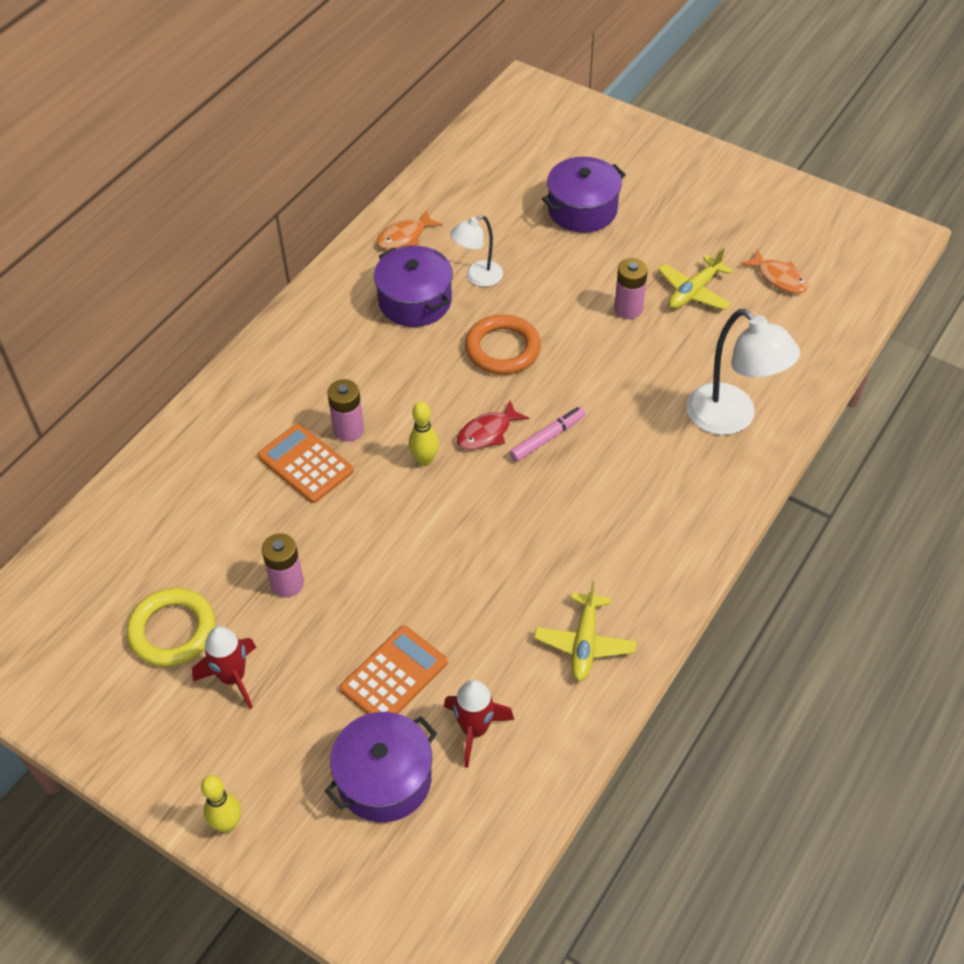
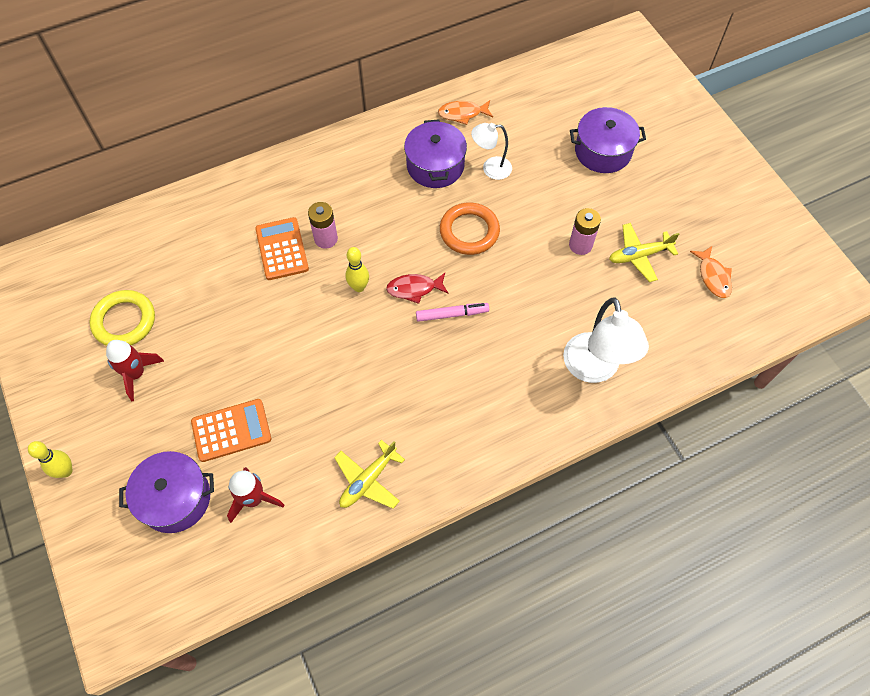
camera: 30 degrees right, 10 degrees up
(287, 583) = (212, 327): pink battery -> none

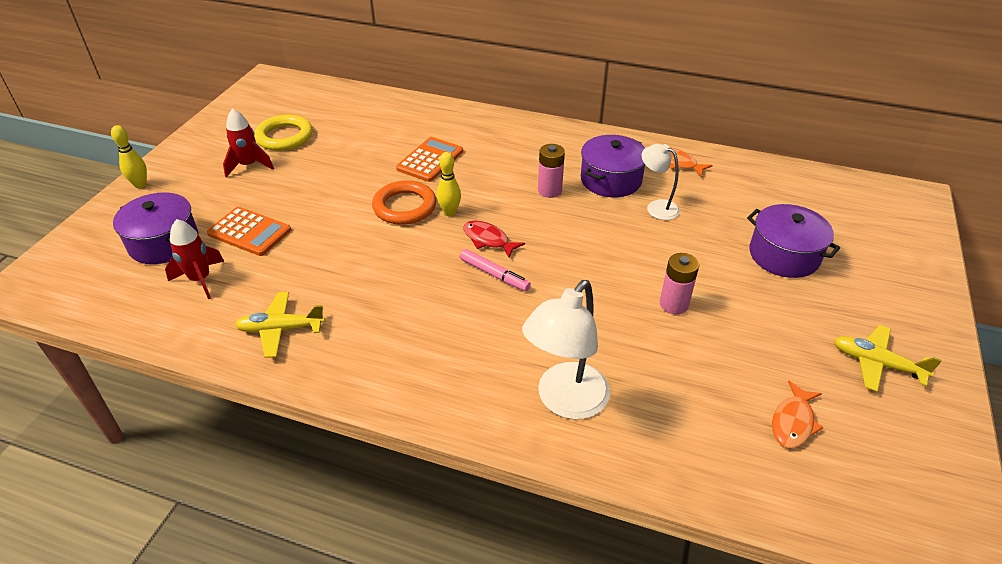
camera: 45 degrees right, 20 degrees down
(326, 239) = (467, 172): pink battery -> pink battery (549, 191)
(469, 231) = (583, 233): orange ring -> orange ring (404, 207)
(639, 255) = (726, 350): yellow plane -> yellow plane (876, 363)

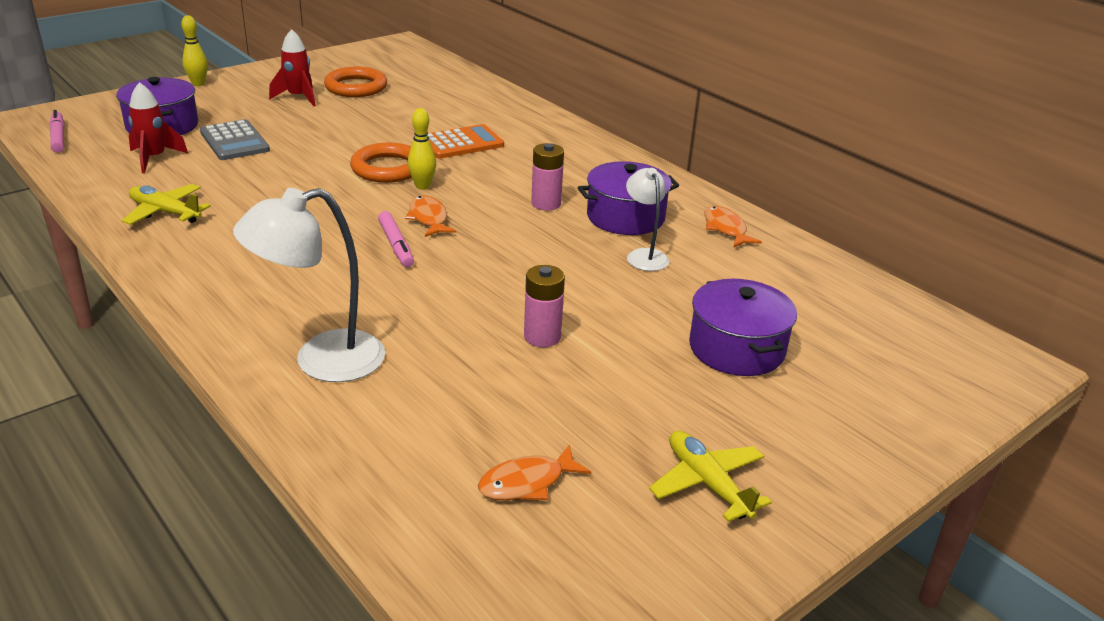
camera: 30 degrees right, 10 degrees down
(77, 296) = (58, 137): none -> pink marker
(249, 232) = (234, 141): orange calculator -> grey calculator
(284, 137) = (356, 87): yellow ring -> orange ring
(488, 240) = (428, 218): red fish -> orange fish

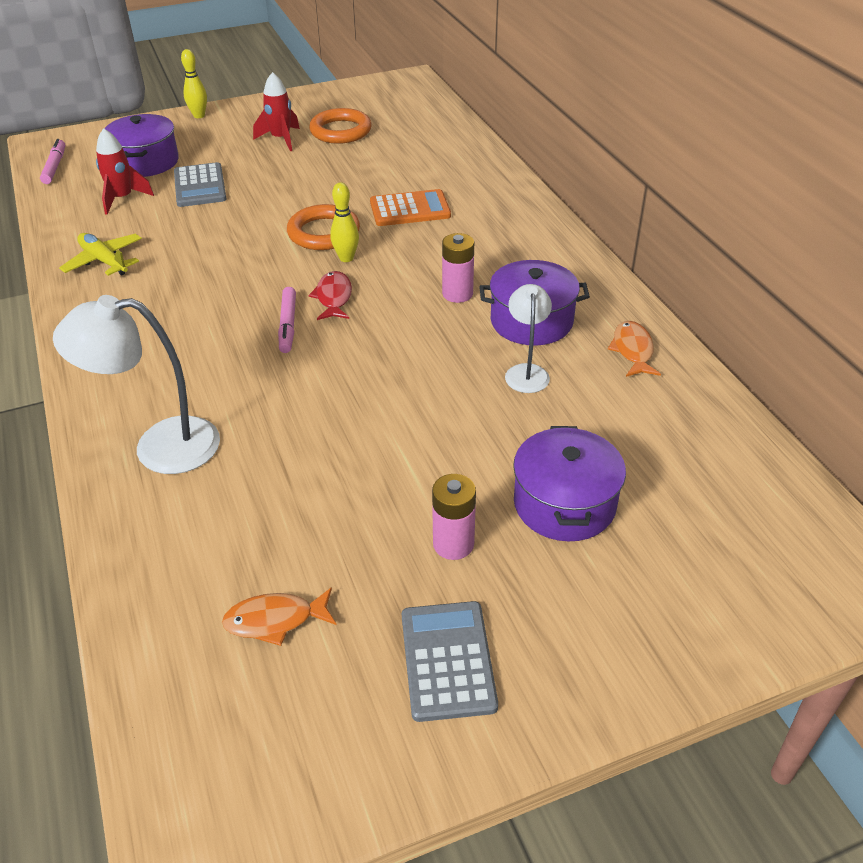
camera: 20 degrees right, 10 degrees up
(428, 218) = (333, 297): orange fish -> red fish
(542, 336) = (373, 454): pink battery -> pink battery (453, 544)
(707, 483) = (448, 660): yellow plane -> grey calculator

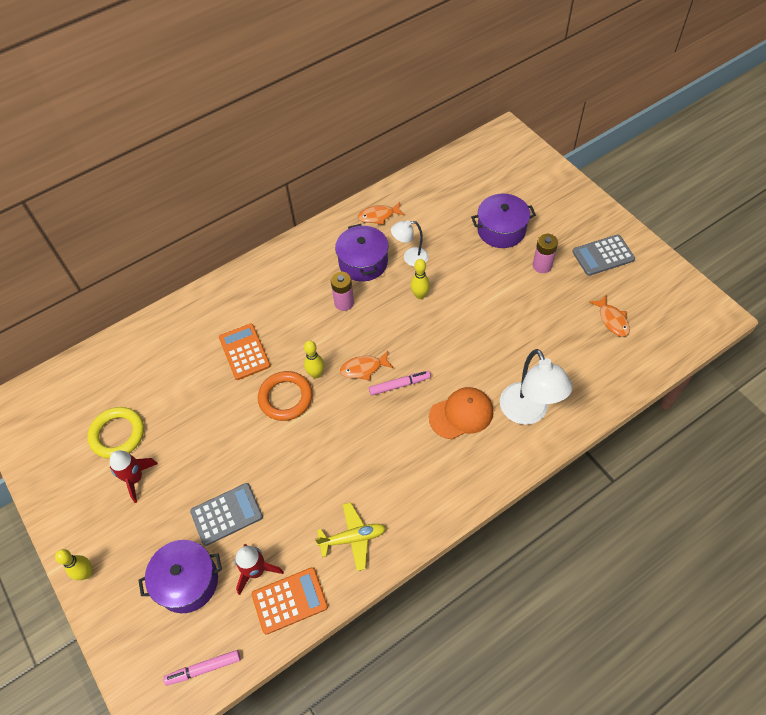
camera: 100 degrees left, 15 degrees up
(73, 215) = (289, 600): none -> orange calculator
(104, 261) = (353, 538): yellow plane -> yellow plane turned 135 degrees counterclockwise
(204, 375) = (461, 414): none -> orange cap
(333, 297) = (364, 368): red fish -> orange fish
(340, 131) = (117, 434): orange ring -> yellow ring
(442, 370) = (420, 295): none -> yellow bowling pin

